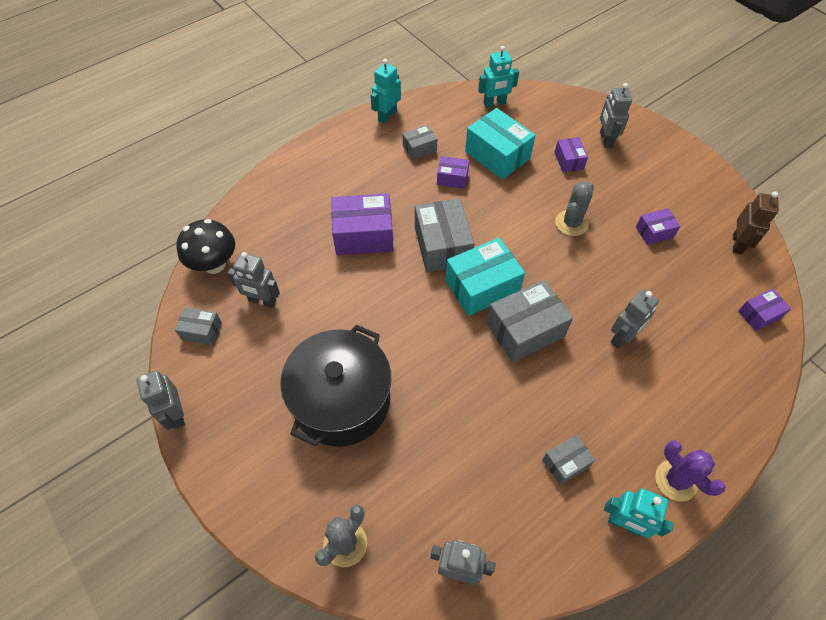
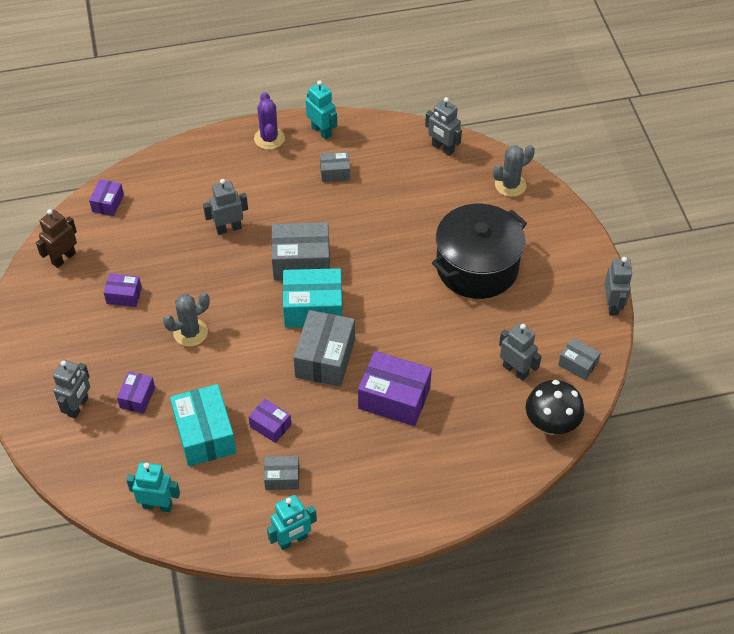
camera: 155 degrees left, 5 degrees down
(759, 315) = (108, 203): purple box -> purple box turned 75 degrees counterclockwise

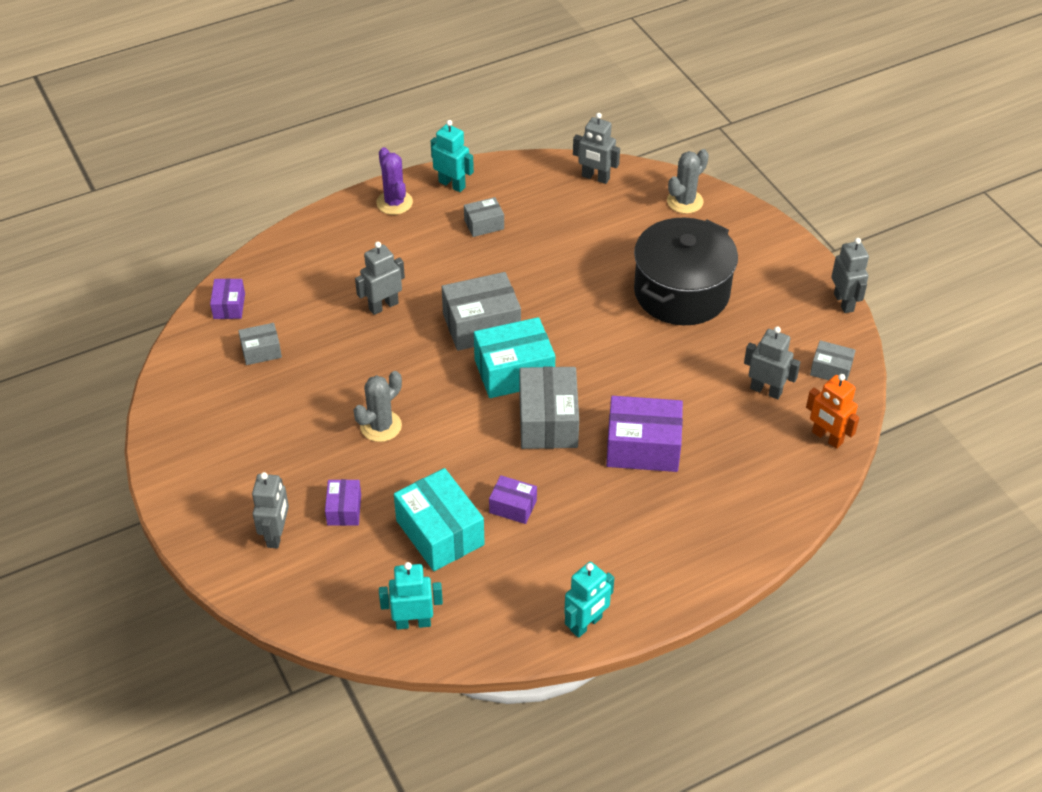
camera: 15 degrees left, 5 degrees down
(63, 258) = (197, 376): brown robot -> none
(124, 295) = (286, 402): purple box -> none
(282, 477) = (548, 559): grey box -> grey box (261, 351)
(551, 424) = (827, 438): black mushroom -> orange robot

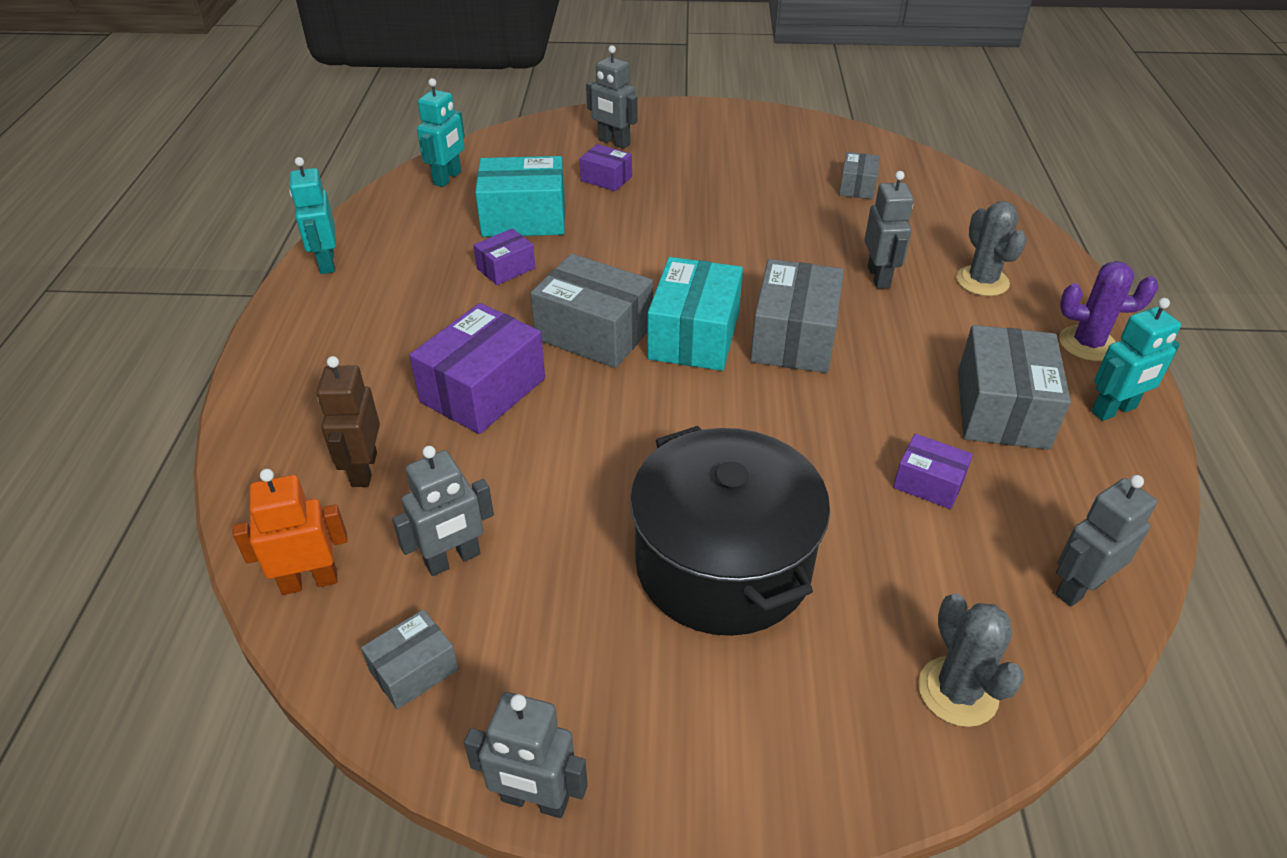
camera: 120 degrees right, 5 degrees down
(229, 306) = (941, 185): purple box -> purple box (928, 483)
(381, 426) = (691, 224): grey cactus -> grey cactus (982, 281)
(484, 224) = (1001, 409): grey box -> grey box, size x1.87
(746, 464) = (363, 469): none -> brown robot

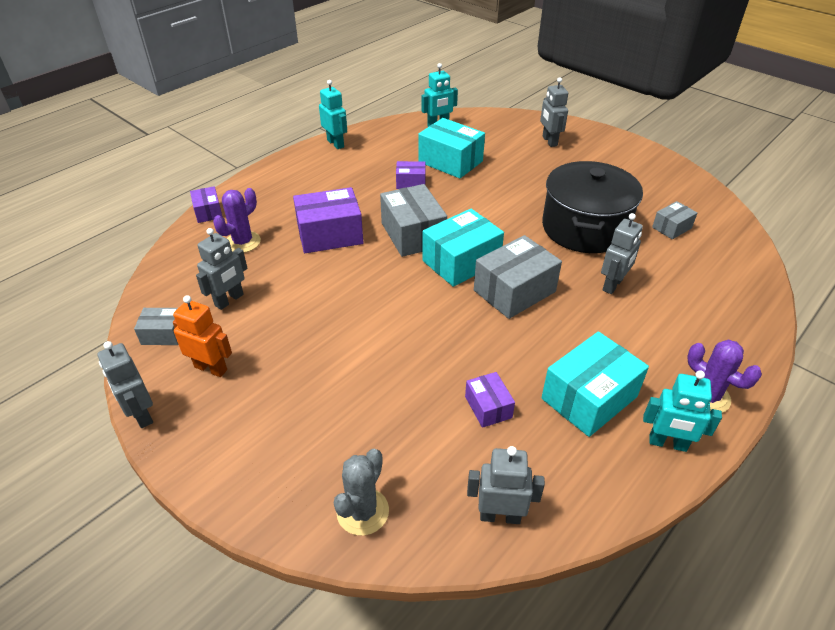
camera: 40 degrees right, 0 degrees up
(309, 581) = (172, 275): orange robot -> orange robot (211, 368)
(326, 263) = (336, 143): turquoise robot -> turquoise robot turned 120 degrees clockwise
(363, 469) = (243, 242): brown robot -> purple cactus
(453, 560) = (229, 300): grey robot -> grey robot turned 60 degrees counterclockwise
(606, 179) = (519, 159): purple box -> purple box (208, 212)
(723, 564) = (333, 376): black pot -> black pot (584, 228)
(982, 281) = (682, 321): grey cactus -> none
(1001, 409) = (589, 397): grey box -> turquoise box

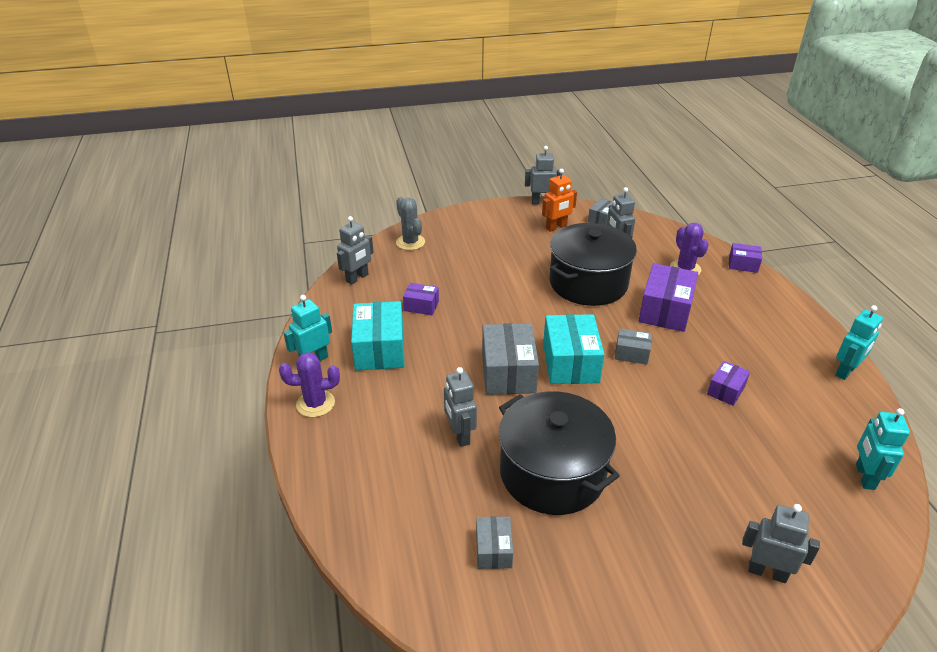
camera: 125 degrees right, 5 degrees down
(323, 295) = (588, 283): none -> black pot
(336, 143) = (846, 371): turquoise robot -> turquoise robot turned 45 degrees counterclockwise
(413, 234) = (631, 353): grey box -> grey box, size x0.54
(450, 161) = (757, 441): turquoise box -> none

